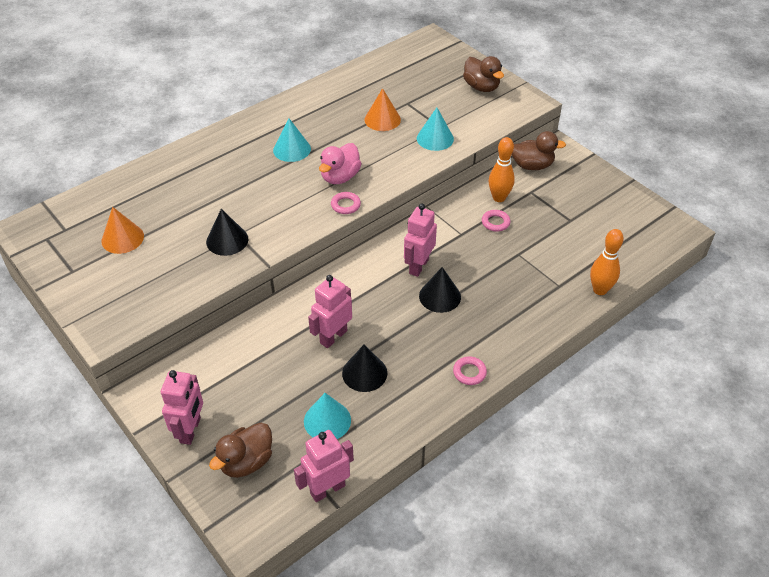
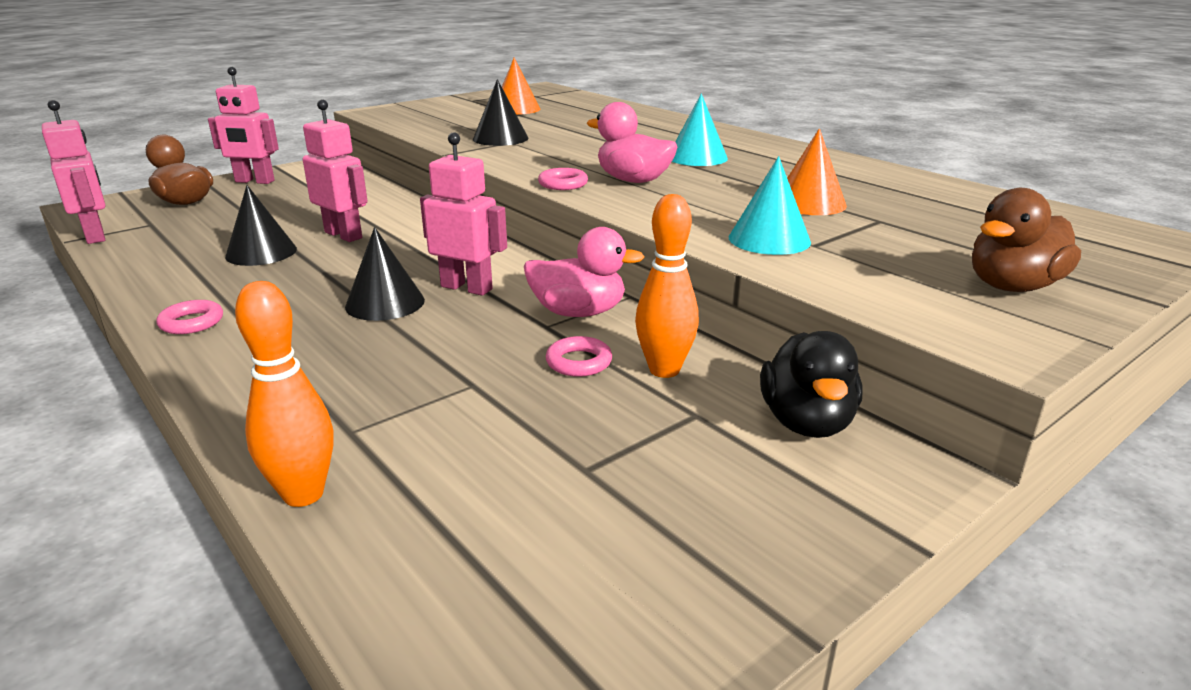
camera: 90 degrees right, 20 degrees down
(327, 420) = (201, 234): turquoise cone -> none
(446, 223) = (578, 312): none -> pink duck
(532, 165) = (806, 422): brown duck -> black duck

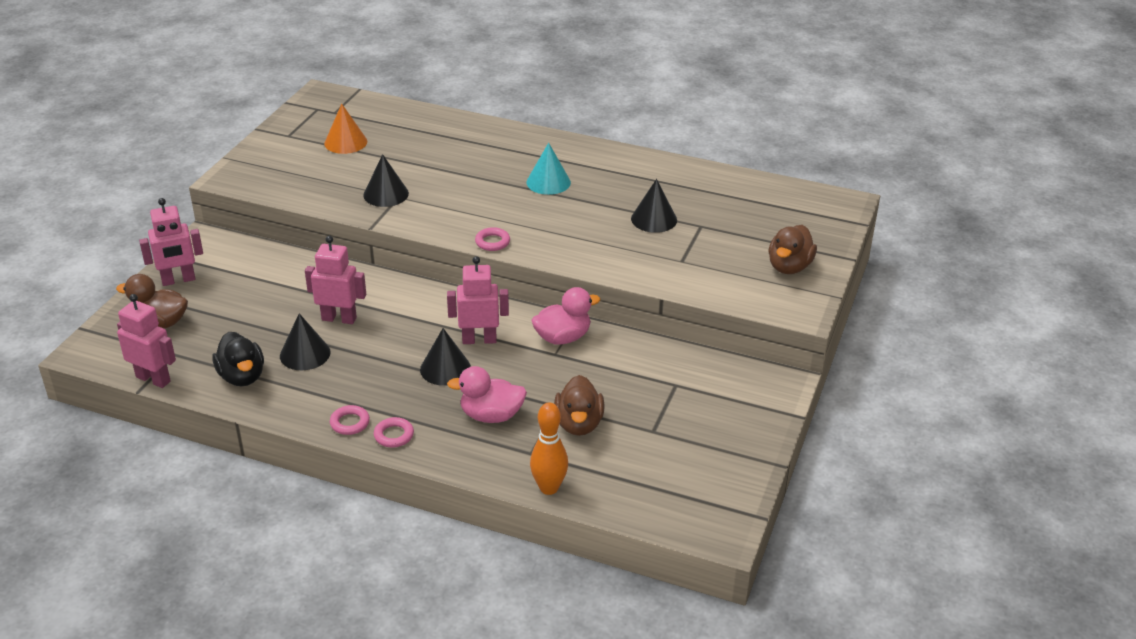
camera: 30 degrees left, 10 degrees up
(473, 417) = (579, 424): none -> brown duck
(579, 362) = (596, 373): pink ring -> pink ring (394, 435)
(633, 180) = (532, 224): pink duck -> pink duck (491, 415)
(664, 370) = (641, 363): orange bowling pin -> none
(769, 239) = (656, 263): turquoise cone -> none
(806, 422) = (725, 371): black duck -> black duck (242, 376)
(809, 203) = (654, 219): orange cone -> black cone

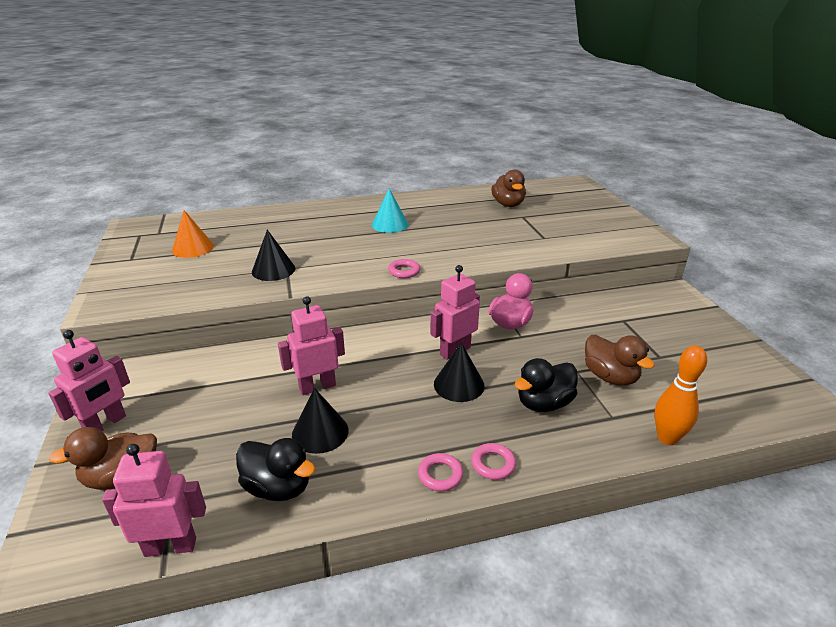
camera: 35 degrees left, 5 degrees down
(491, 415) = (544, 403): pink duck -> black duck
(654, 219) = (490, 222): black cone -> none
(789, 267) = (606, 219): brown duck -> brown duck (508, 204)

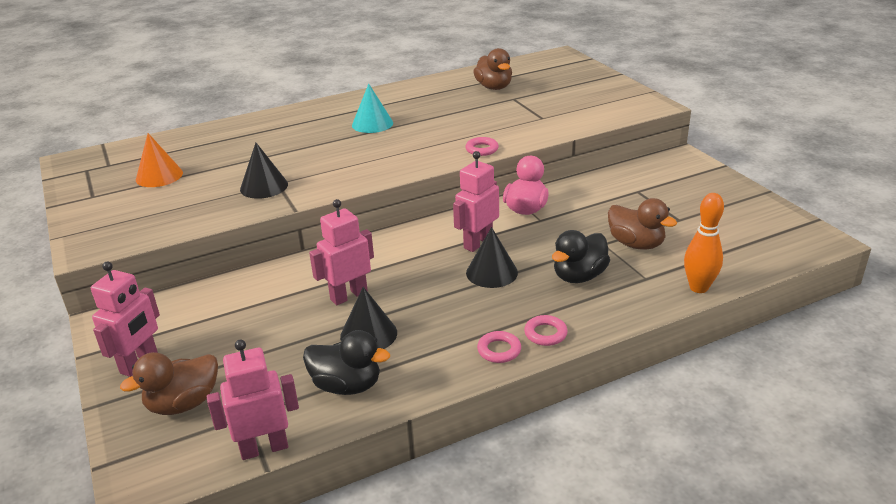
camera: 10 degrees left, 0 degrees up
(404, 271) = (407, 170): pink ring -> pink ring (482, 149)

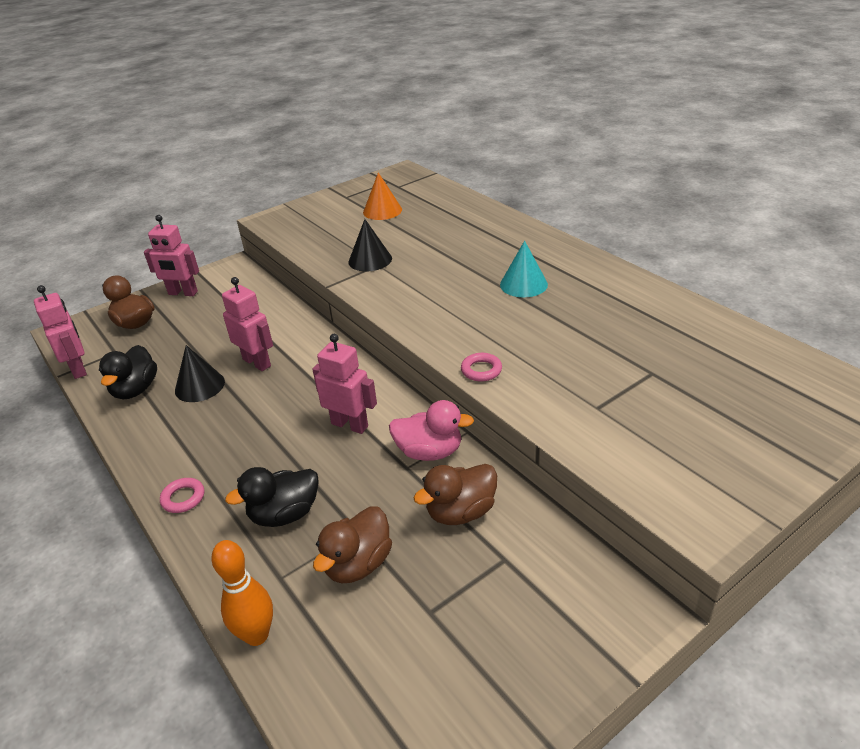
camera: 80 degrees right, 5 degrees up
(492, 272) = (293, 444): black cone -> none
(494, 87) = (681, 350): brown duck -> brown duck (460, 512)
(499, 350) = (163, 468): pink ring -> none
(579, 276) = (284, 514): black duck -> black duck turned 60 degrees counterclockwise

